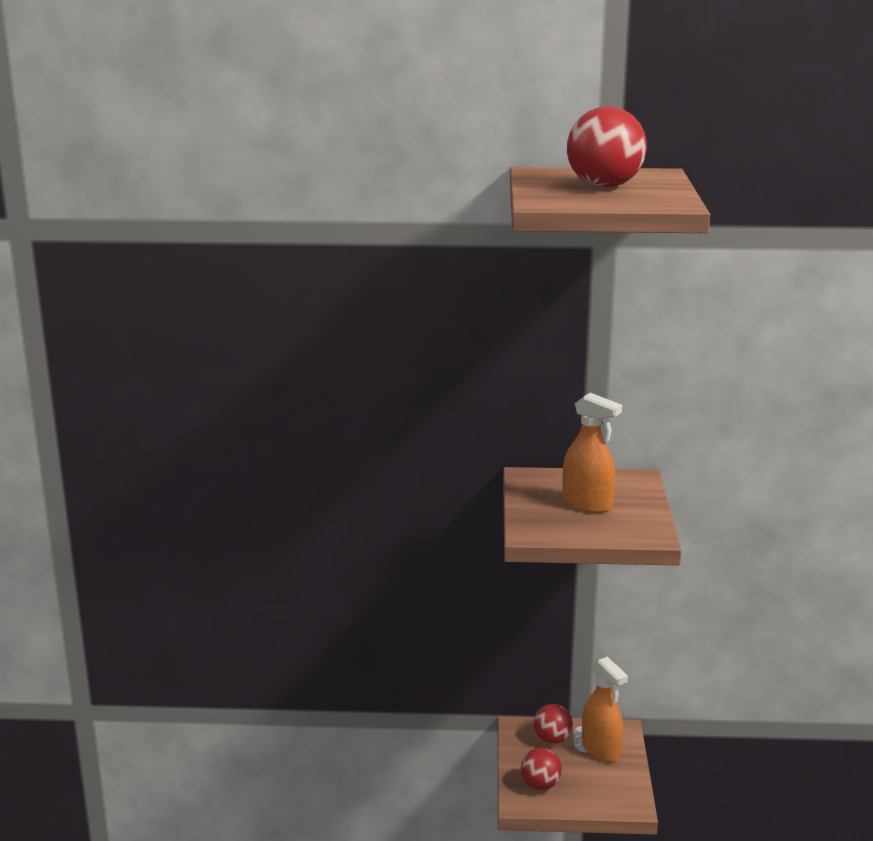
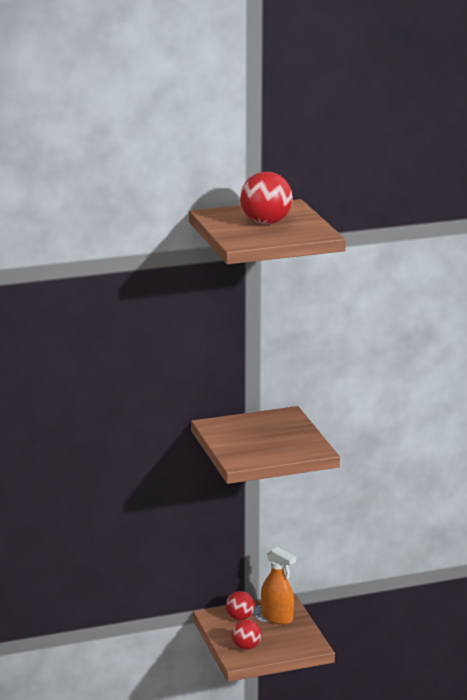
camera: 20 degrees left, 0 degrees up
(587, 504) = (264, 437): orange spray bottle -> none

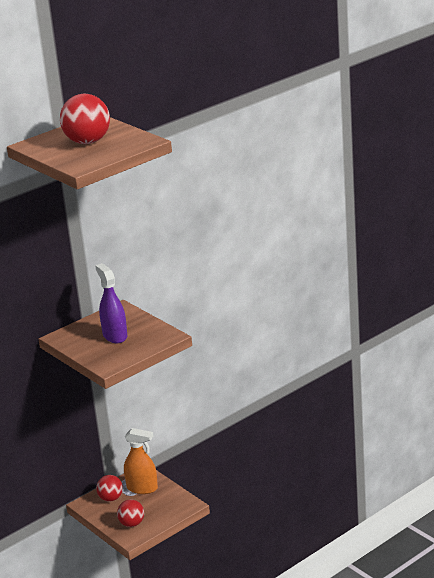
camera: 20 degrees left, 5 degrees up
(265, 437) = (115, 336): none -> purple spray bottle

